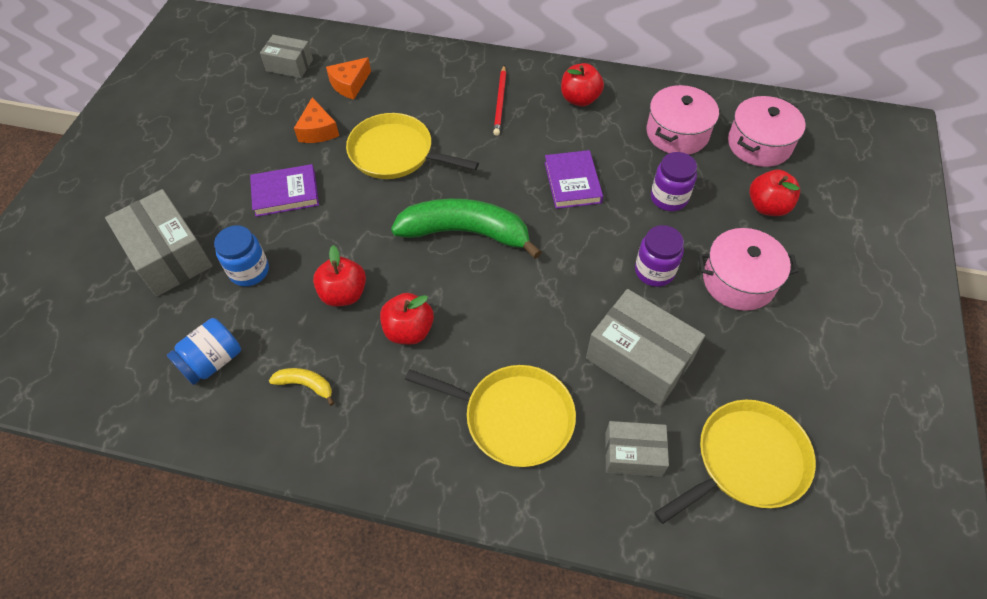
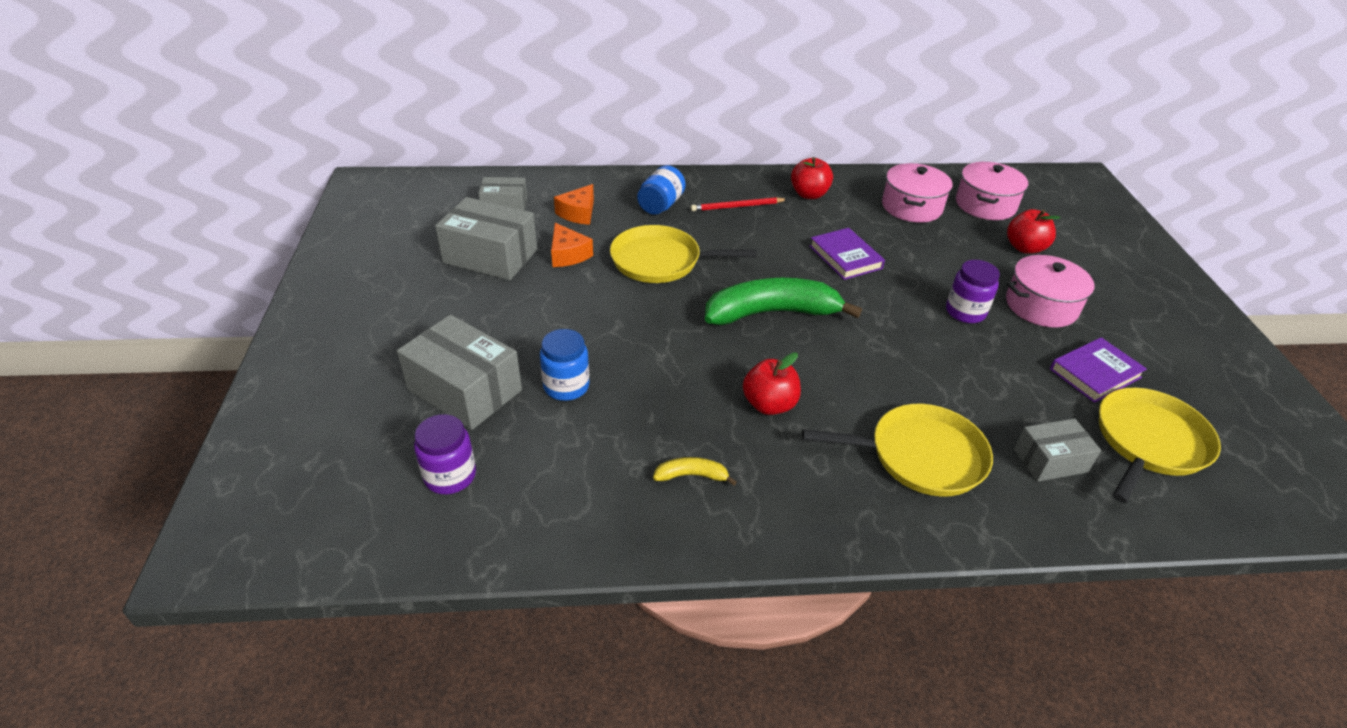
camera: 20 degrees left, 15 degrees down
(212, 361) = (573, 477): blue jar -> blue jar (660, 205)
(285, 193) = (565, 312): purple book -> purple book (1095, 373)
(344, 294) = (682, 386): red apple -> none
(500, 102) = (737, 207): red pencil -> red pencil turned 90 degrees clockwise
(639, 359) = (1000, 382): grey box -> grey box (490, 256)
(669, 198) = (938, 255): purple jar -> purple jar (450, 476)

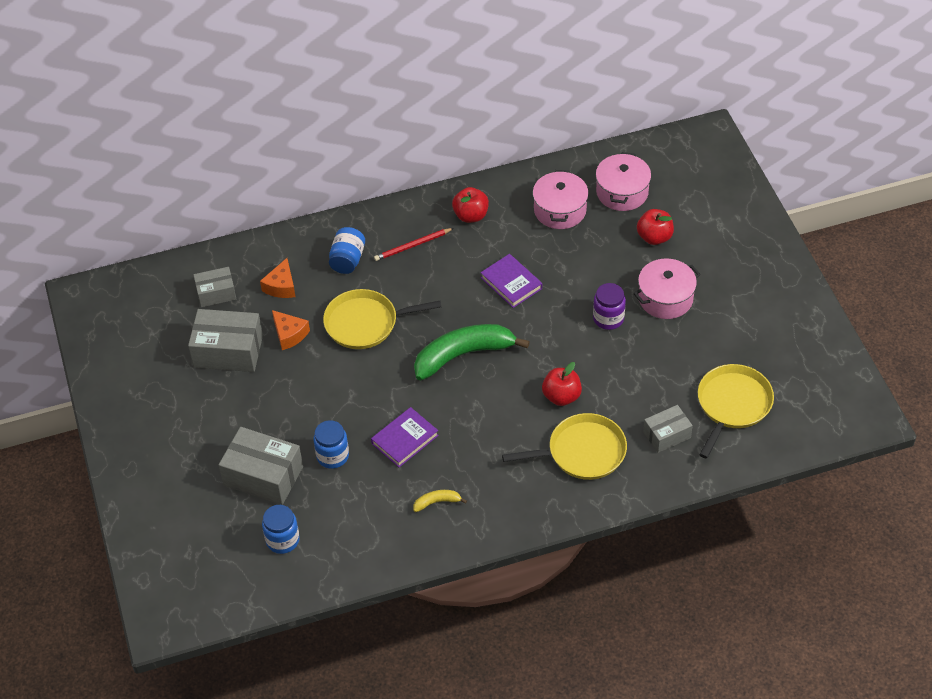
camera: 10 degrees left, 10 degrees up
(450, 476) = (282, 540): purple jar -> blue jar
(769, 404) = (476, 436): red apple -> red apple (561, 396)
(1095, 373) = (701, 354): purple book -> purple book (405, 439)

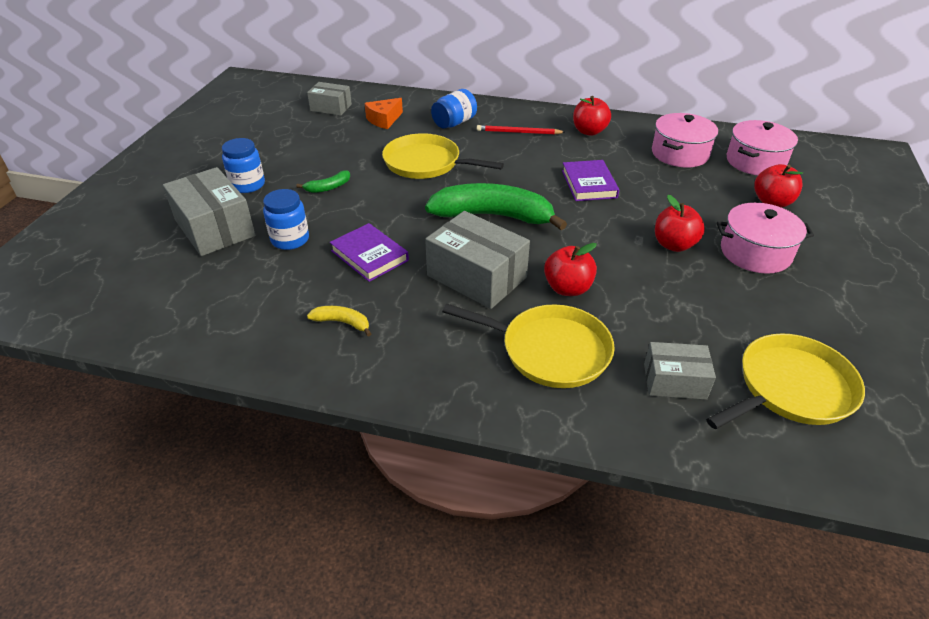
camera: 30 degrees right, 10 degrees down
(228, 351) = (296, 140): grey box -> grey box (476, 276)
(282, 540) = (164, 284): blue jar -> blue jar (248, 185)
(289, 334) = (355, 148): orange cheese -> none
(310, 390) = (328, 187): none -> green banana
(405, 439) = (369, 256): purple book -> purple book turned 60 degrees clockwise
(608, 318) = (674, 245): purple jar -> red apple

